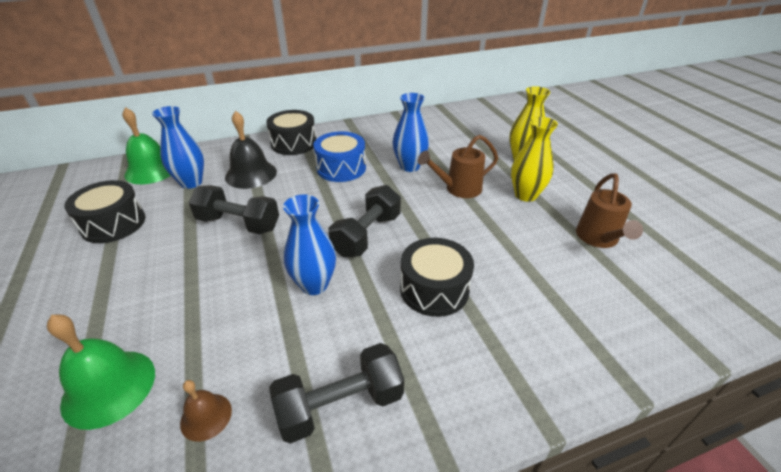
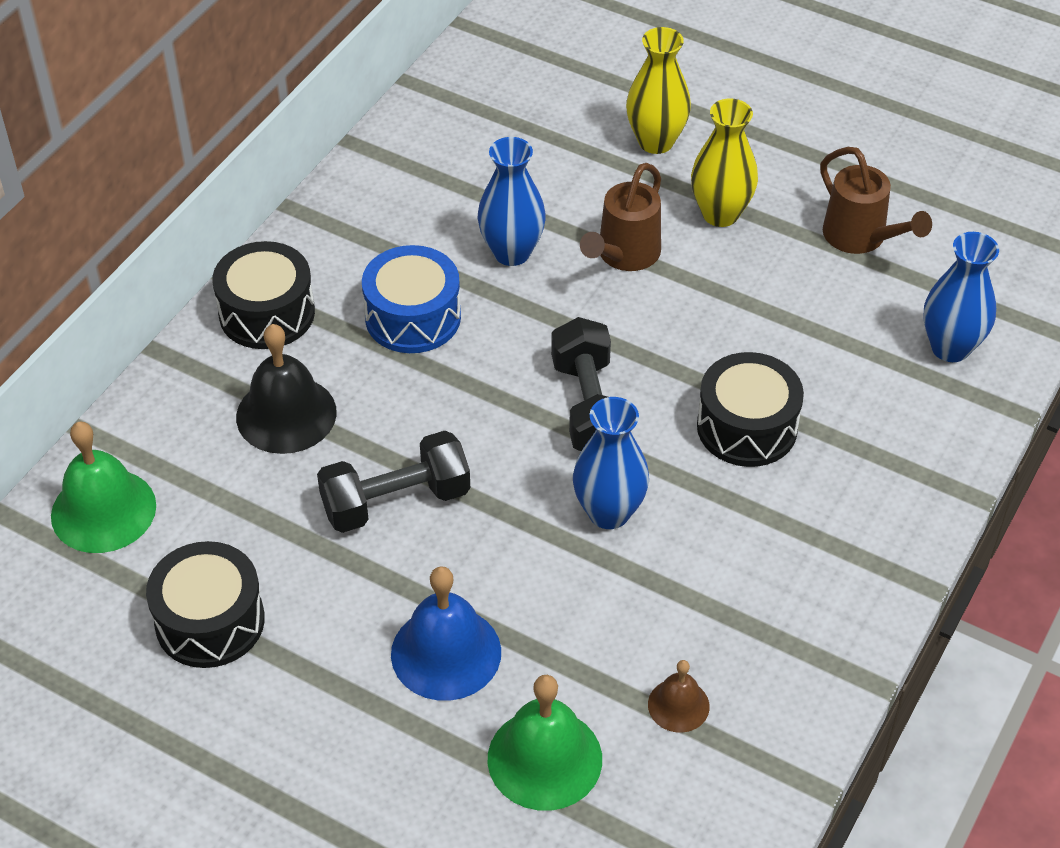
camera: 40 degrees left, 10 degrees up
(159, 297) = (446, 653): none -> blue bell
(191, 182) = (212, 488): blue vase -> blue vase (950, 347)
(340, 405) = (786, 606): black dumbbell -> none

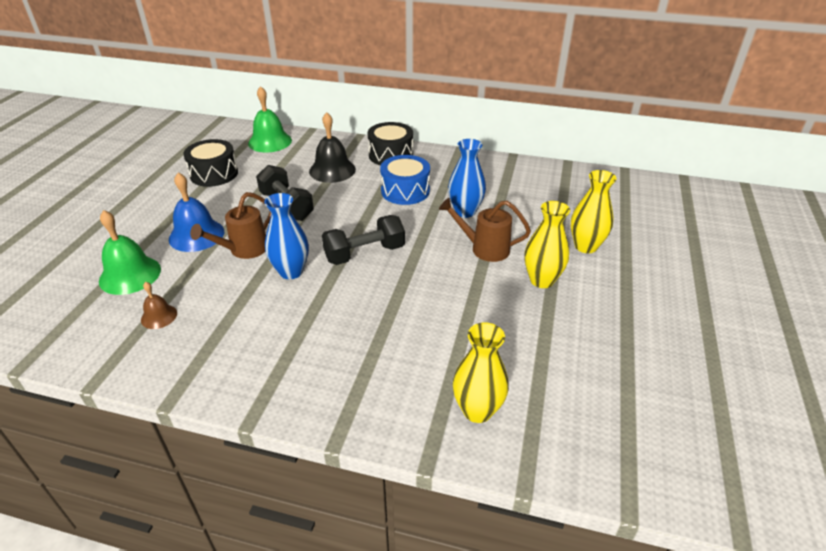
camera: 75 degrees right, 10 degrees down
(747, 427) = (368, 315): black drum -> none
(861, 238) = (560, 348): brown watering can -> brown watering can (244, 250)
(950, 347) = (477, 410): blue vase -> yellow vase

